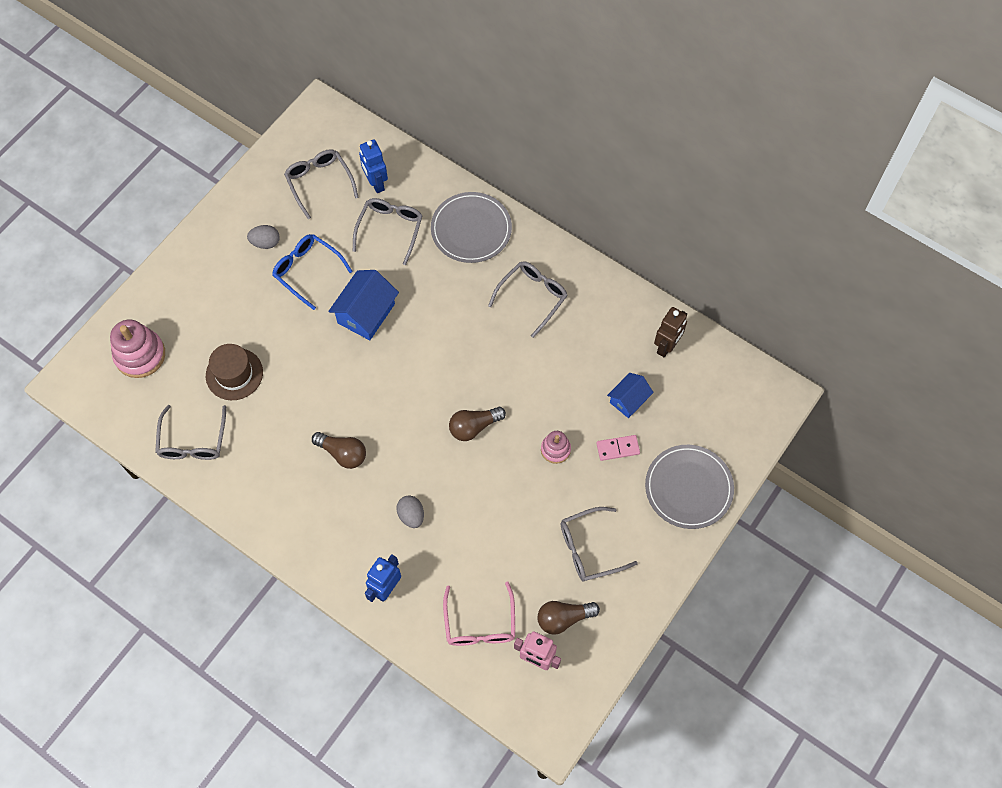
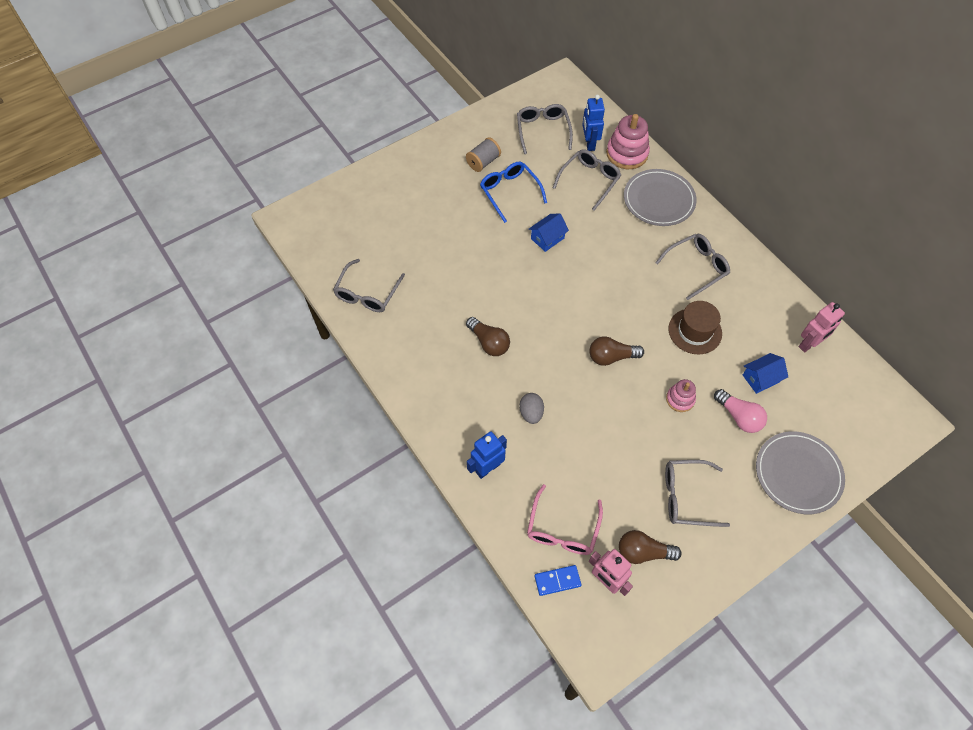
camera: 20 degrees right, 5 degrees down
(140, 355) = (351, 215): pink stacking toy -> pink stacking toy (627, 154)
(234, 374) = (421, 252): brown hat -> brown hat (695, 331)
(265, 243) = (483, 162): grey egg -> grey spool
(366, 313) = (547, 238): blue house -> blue house, size x0.62
(490, 676) = (557, 580): none -> blue domino
(618, 448) = (739, 417): pink domino -> pink light bulb
(666, 346) = (809, 344): brown robot -> pink robot

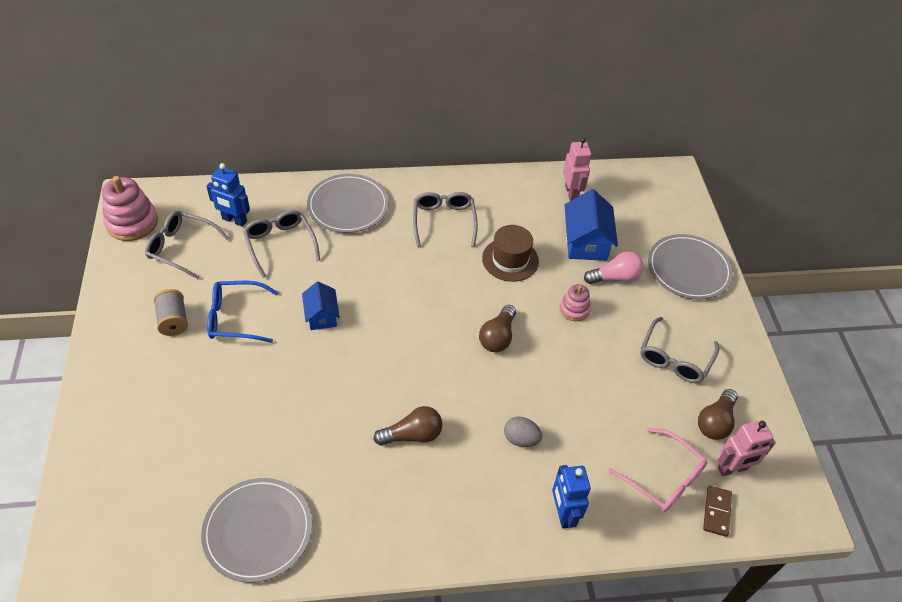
camera: 65 degrees left, 10 degrees down
(367, 293) = (258, 531): grey glasses -> grey plate
(557, 580) = (716, 512): blue domino -> brown domino
(627, 154) = (273, 199): pink stacking toy -> pink stacking toy (132, 222)
(760, 378) = (586, 242): blue house -> blue house, size x1.60

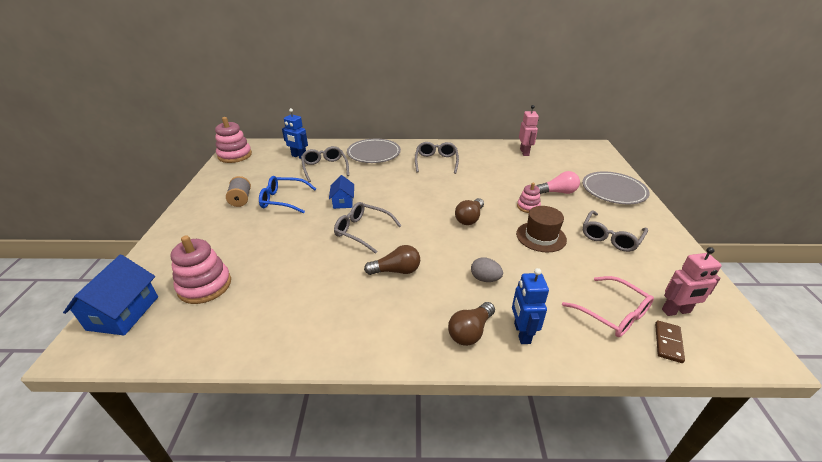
camera: 10 degrees right, 15 degrees down
(177, 478) = (205, 286): none -> pink stacking toy
(182, 248) = (261, 167): grey glasses -> grey glasses (363, 231)
(258, 531) = (254, 325): grey plate -> none
(510, 259) = (481, 180): brown hat -> brown hat (541, 237)
(586, 242) = (535, 174): blue house -> blue house (123, 313)
(715, 422) = (653, 278): brown light bulb -> brown light bulb (470, 331)

